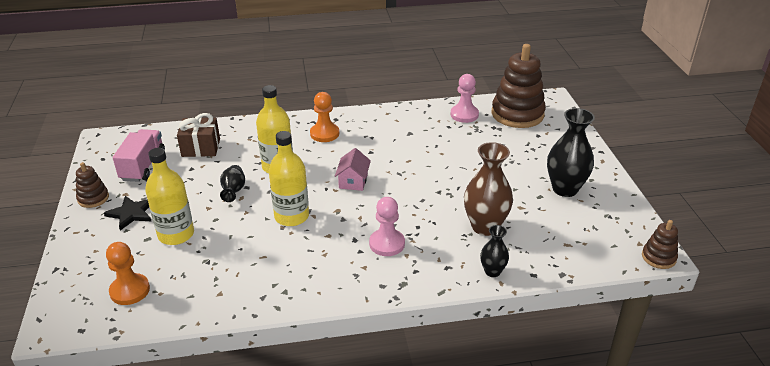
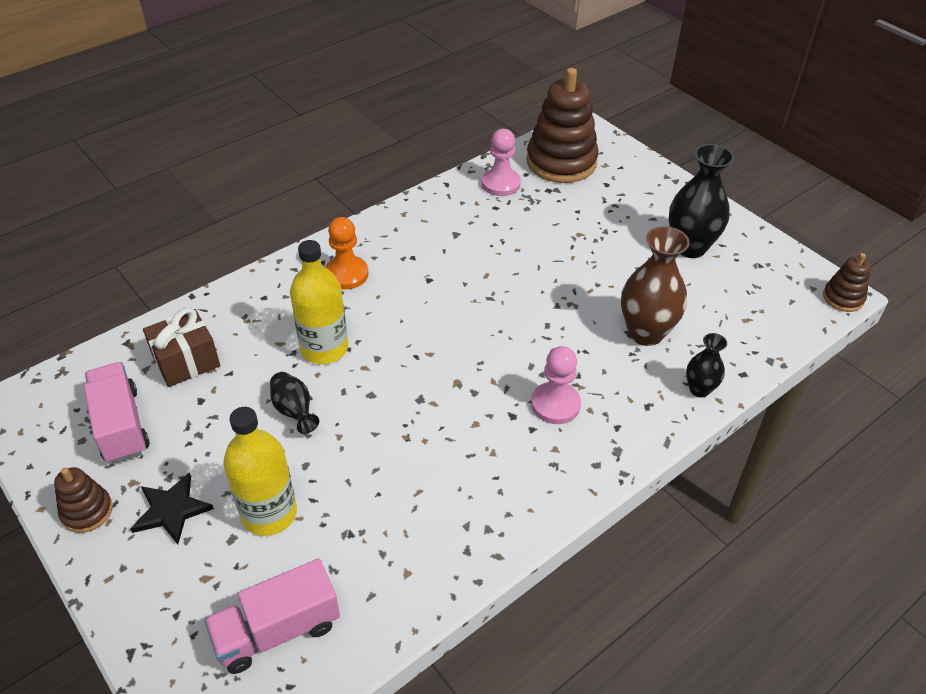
camera: 30 degrees left, 10 degrees up
(130, 290) = (277, 630): orange pawn -> pink truck
(291, 216) = (406, 416): yellow bottle -> none
(353, 181) = (442, 331): pink house -> none

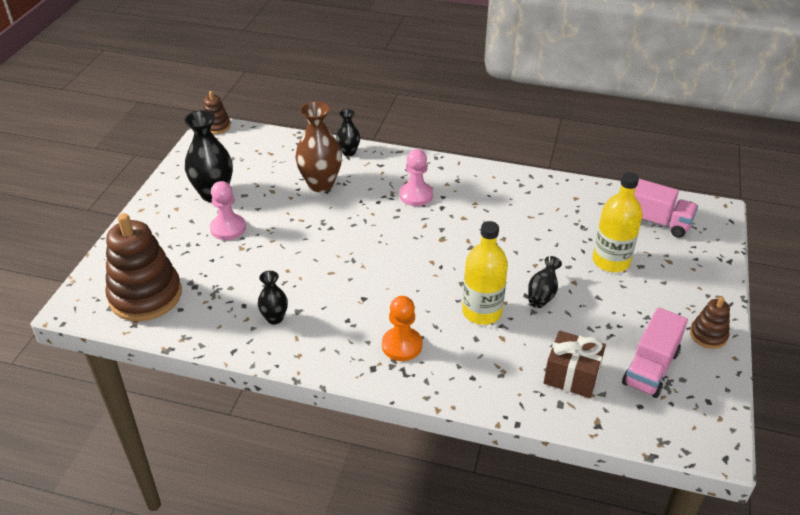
camera: 125 degrees left, 5 degrees down
(171, 510) = (660, 300): black star -> none
(460, 217) = (275, 318): none -> black vase
(501, 184) = (207, 317): pink pawn -> pink pawn (228, 228)

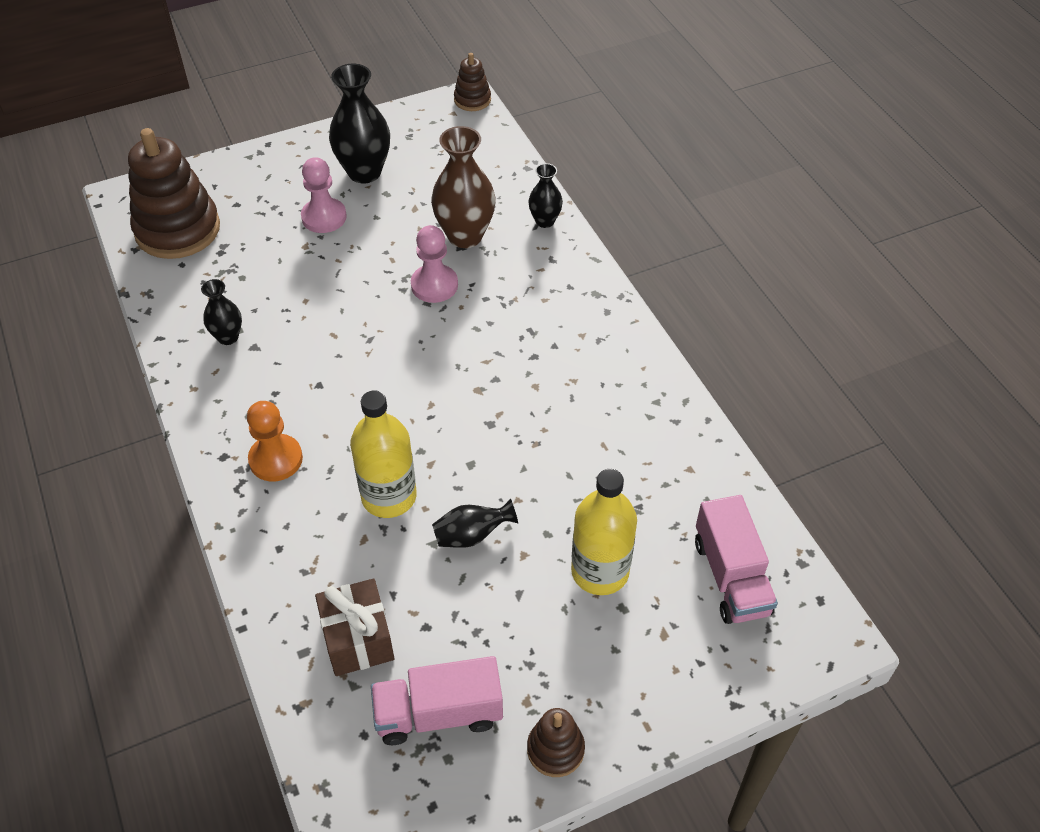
camera: 50 degrees right, 10 degrees up
(416, 195) = (530, 322): pink pawn -> pink pawn (434, 285)

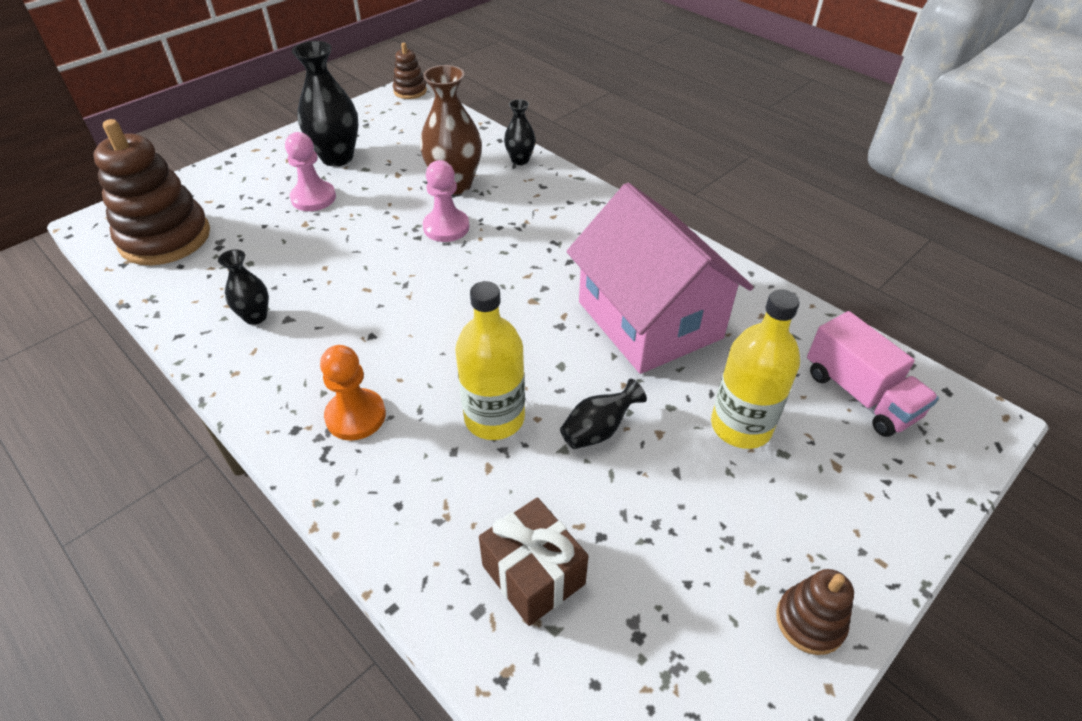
camera: 20 degrees left, 5 degrees down
(439, 713) = (665, 627): pink truck -> none
(577, 442) = (649, 320): none -> pink house

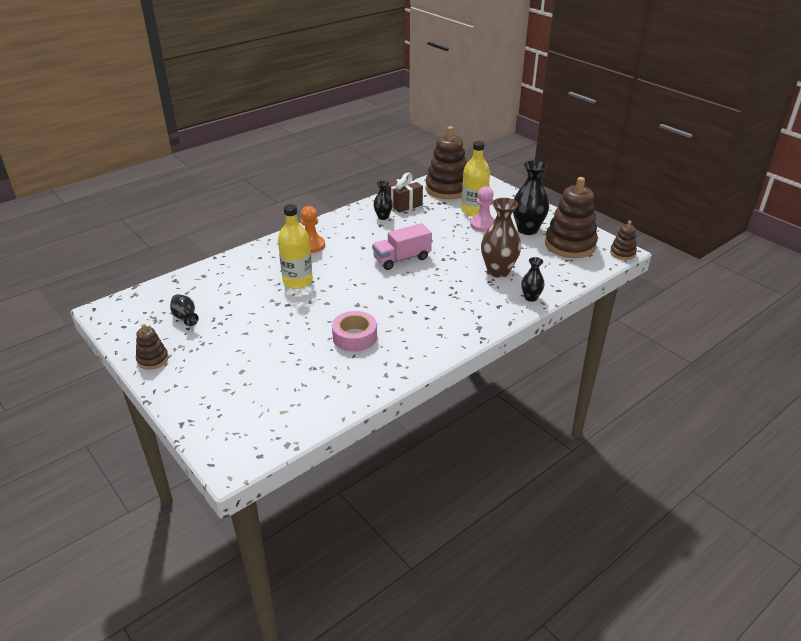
camera: 95 degrees right, 10 degrees down
(386, 126) = (570, 245): none -> brown stacking toy
(446, 227) = (452, 268): pink pawn -> none
(533, 574) = (212, 288): brown gift -> brown gift (404, 204)
(598, 430) = (279, 311): black vase -> black vase (185, 318)
(649, 320) = (355, 337): pink house -> pink tape
(741, 426) = (264, 359): yellow bottle -> yellow bottle (474, 211)
(860, 394) = (270, 412): pink truck -> pink truck (402, 259)

